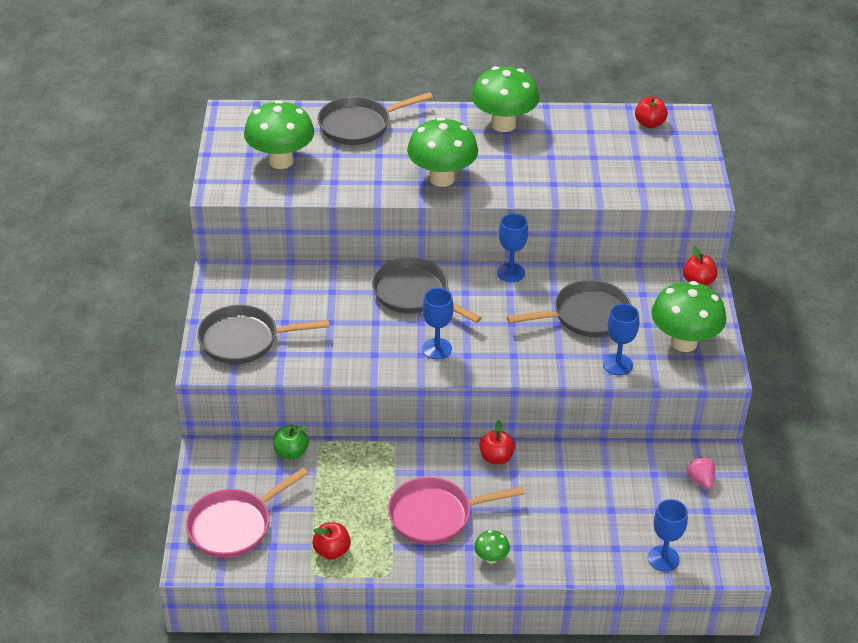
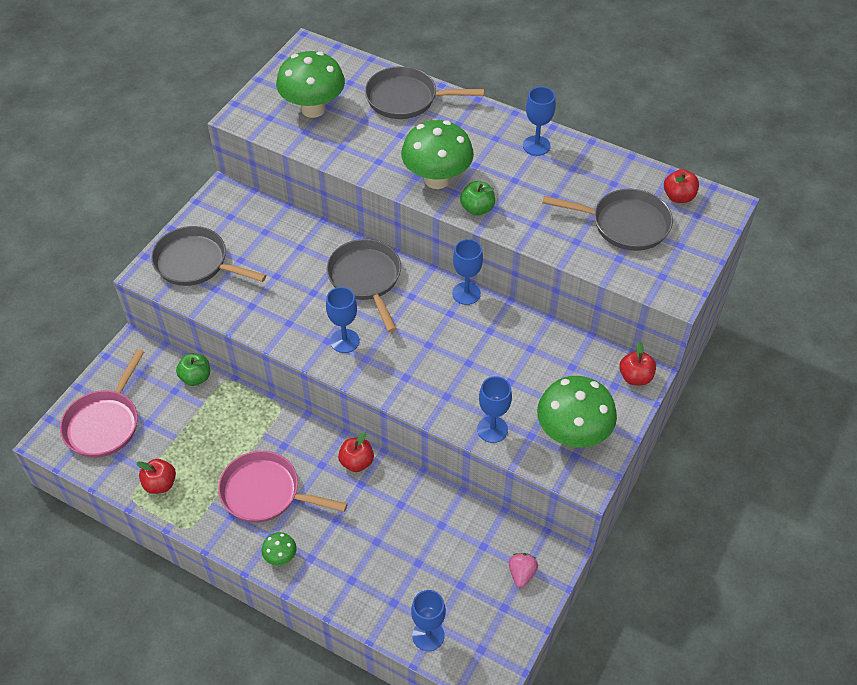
camera: 30 degrees right, 10 degrees up
(234, 525) = (104, 423): pink pan -> pink pan turned 60 degrees counterclockwise
(495, 188) = (477, 209): none -> green apple
(503, 124) = (536, 146): green mushroom -> blue goblet
(586, 316) = (501, 366): grey pan -> grey pan (624, 224)

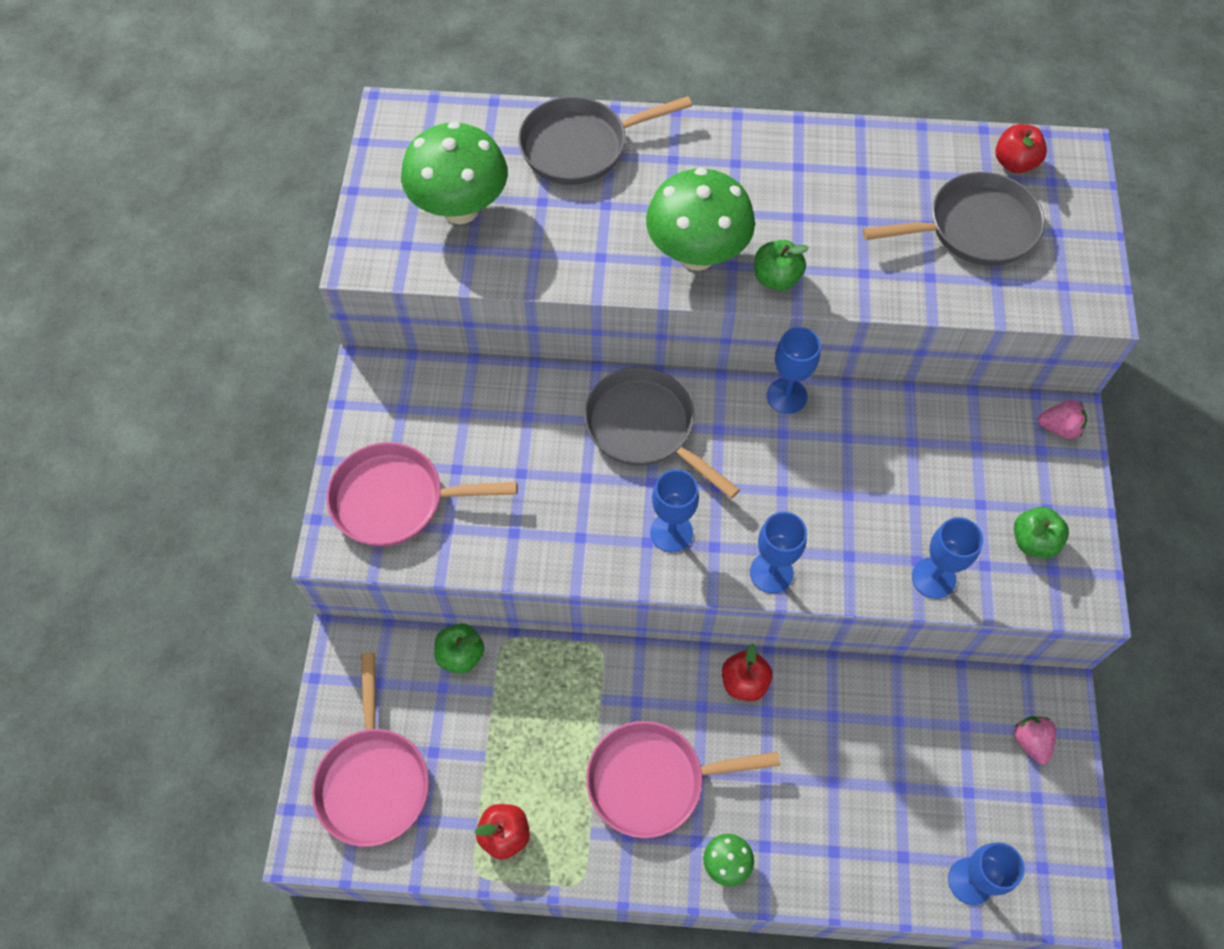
camera: 25 degrees left, 10 degrees up
(196, 263) = (396, 500): grey pan -> pink pan
(536, 146) = (795, 155): blue goblet -> blue goblet (771, 573)
(572, 435) = (1033, 541): green mushroom -> green apple
(635, 377) = (1059, 428): red apple -> pink strawberry

